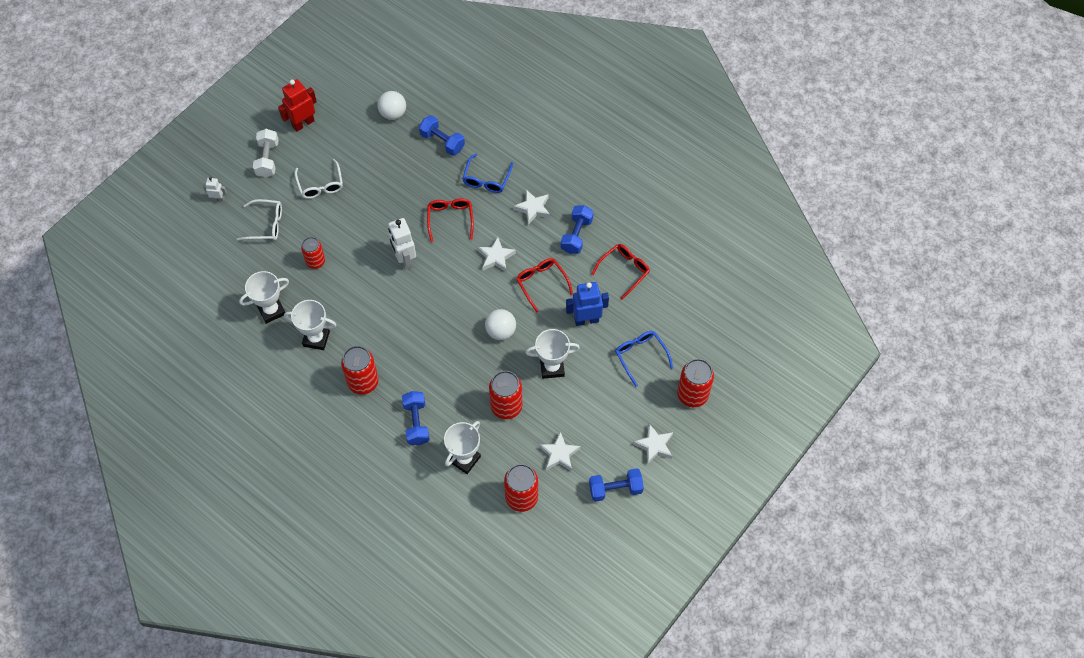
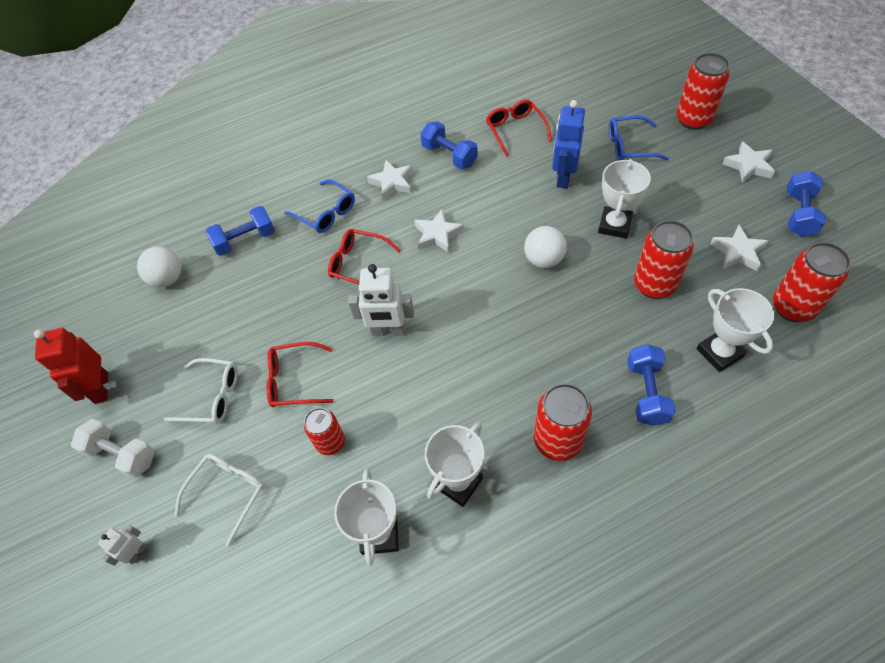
camera: 60 degrees left, 5 degrees down
(416, 423) = (646, 392): blue dumbbell -> blue dumbbell turned 75 degrees clockwise
(542, 284) = (496, 203): red glasses -> red glasses (295, 380)

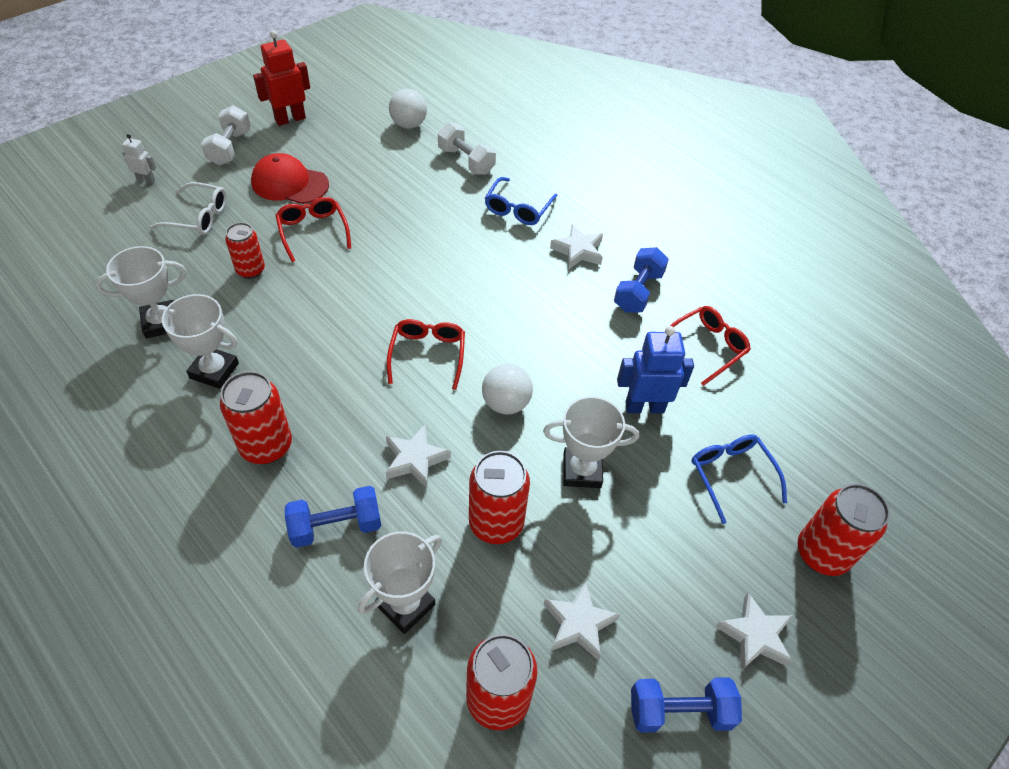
camera: 65 degrees right, 5 degrees down
(211, 396) = (289, 183): white glasses -> red cap
(245, 240) = (466, 161): blue dumbbell -> white dumbbell
(359, 264) = (458, 247): red glasses -> red glasses (427, 355)
(388, 330) = (380, 286): white robot -> none
(438, 234) = (515, 302): white star -> white star (415, 459)

